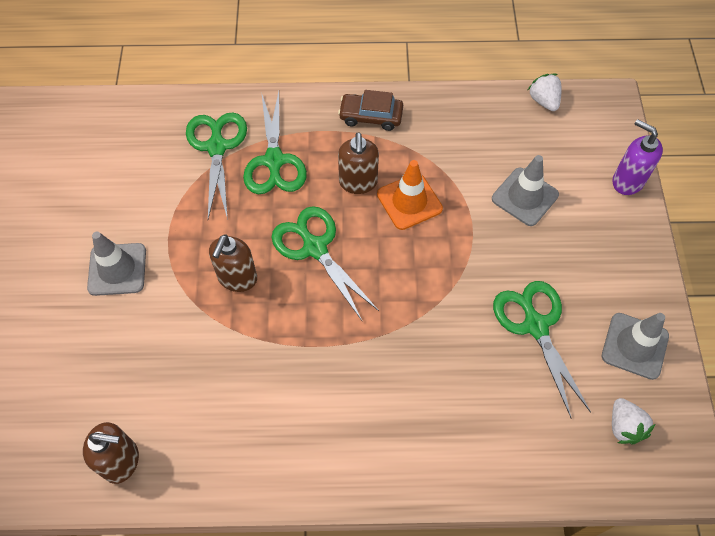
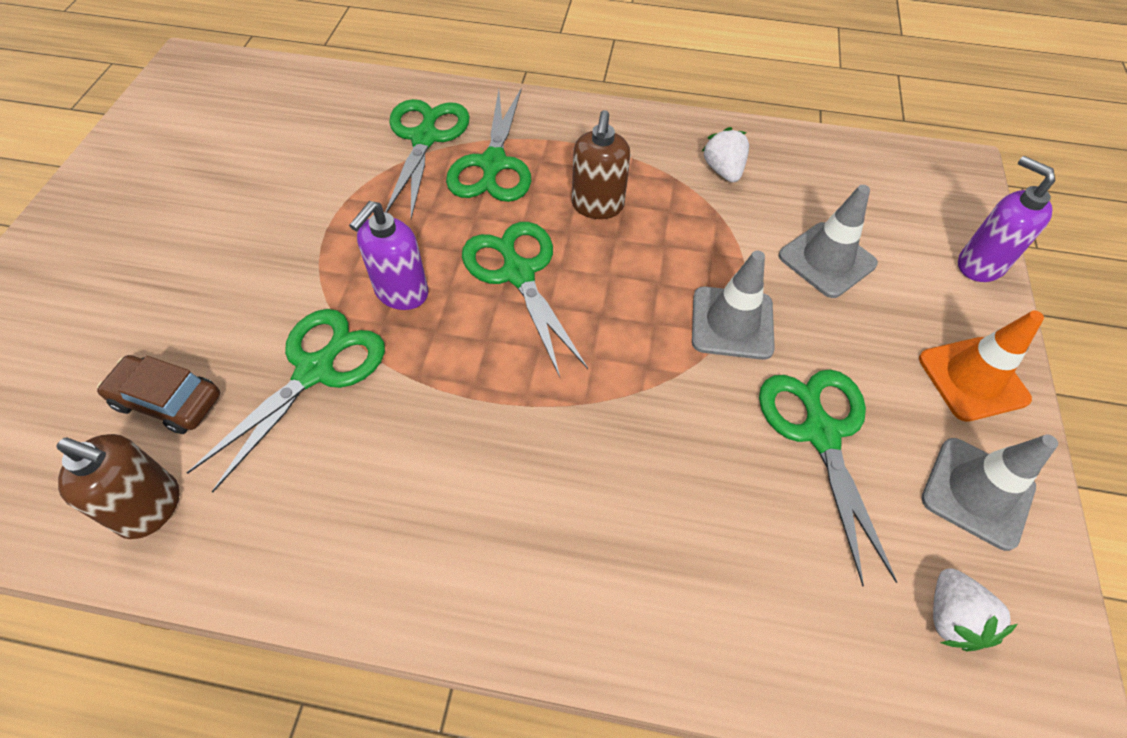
camera: 10 degrees right, 5 degrees down
(117, 269) = (247, 254): grey traffic cone -> grey traffic cone (732, 323)
(196, 347) = (316, 370): none -> green scissors
(237, 278) = (401, 292): brown soap dispenser -> purple soap dispenser
(371, 116) = (632, 135): brown car -> brown car (167, 400)
(409, 201) = (662, 239): orange traffic cone -> orange traffic cone (972, 379)
(543, 101) = (868, 152): white strawberry -> white strawberry (723, 170)

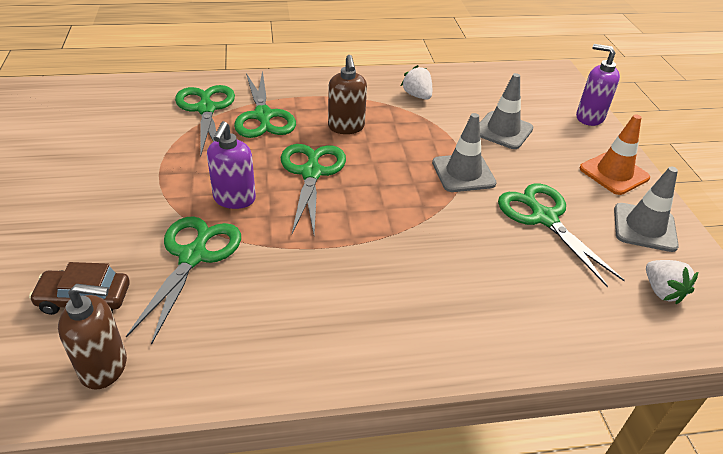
camera: 20 degrees left, 15 degrees down
(518, 273) = (311, 173): green scissors -> green scissors turned 45 degrees clockwise

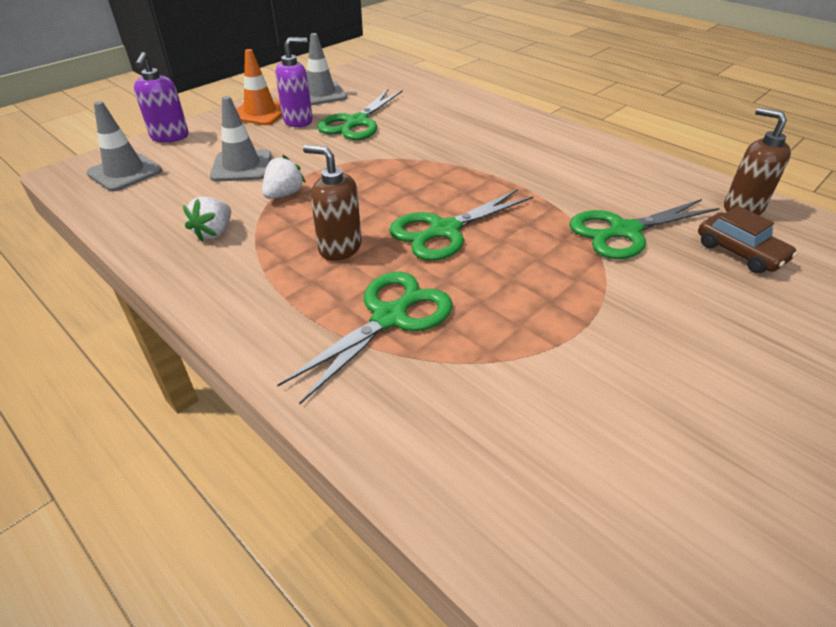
camera: 125 degrees left, 0 degrees up
(206, 109) = (435, 379): green scissors -> none
(234, 199) = (541, 251): purple soap dispenser -> purple soap dispenser (298, 121)
(346, 127) = (339, 248): brown soap dispenser -> brown soap dispenser turned 105 degrees counterclockwise
(463, 173) = (339, 163): grey traffic cone -> grey traffic cone (125, 172)
(662, 291) = (380, 82): white strawberry -> white strawberry (284, 194)

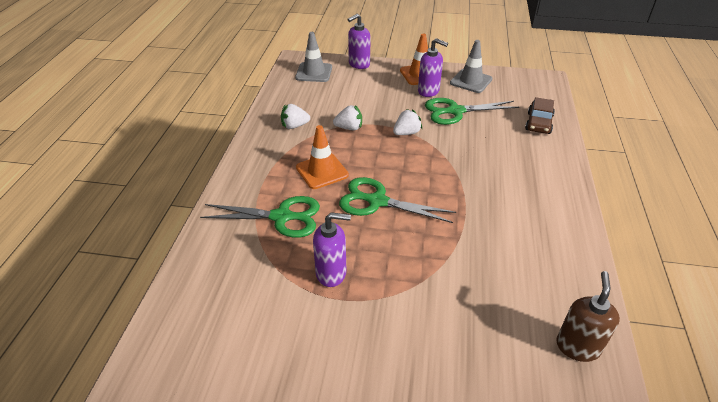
camera: 55 degrees right, 0 degrees up
(242, 166) = (359, 100): grey traffic cone -> none
(339, 248) = (322, 171): brown soap dispenser -> orange traffic cone
(350, 163) = (406, 133): none -> white strawberry
(535, 315) = (331, 273): none -> purple soap dispenser
(624, 231) = (463, 284): green scissors -> none
(740, 252) = (505, 360): brown car -> brown car (538, 123)

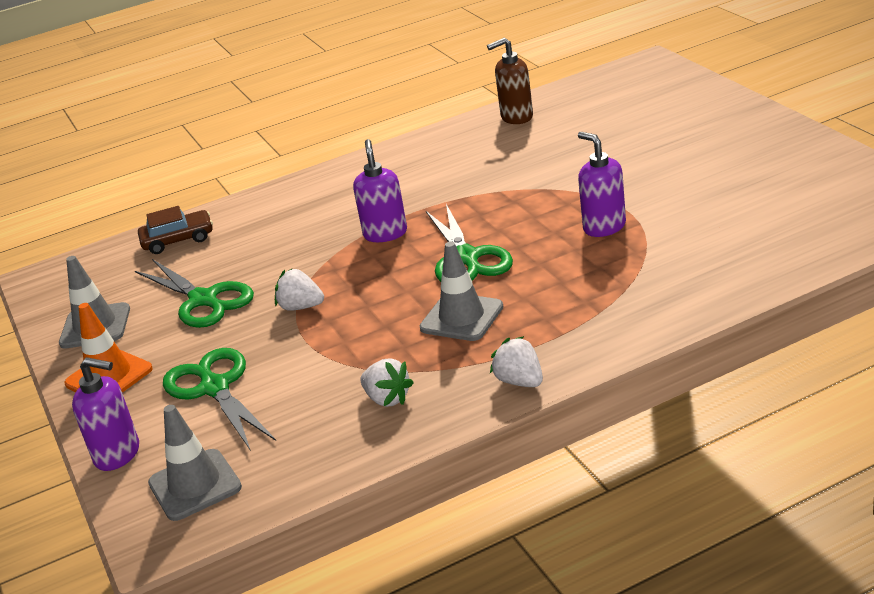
camera: 120 degrees left, 10 degrees down
(282, 217) = (576, 294): green scissors -> green scissors (214, 387)
(322, 171) = (461, 317): orange traffic cone -> grey traffic cone
(349, 128) = (338, 353): white strawberry -> white strawberry (520, 381)
(428, 91) = (161, 344): purple soap dispenser -> purple soap dispenser (385, 234)

